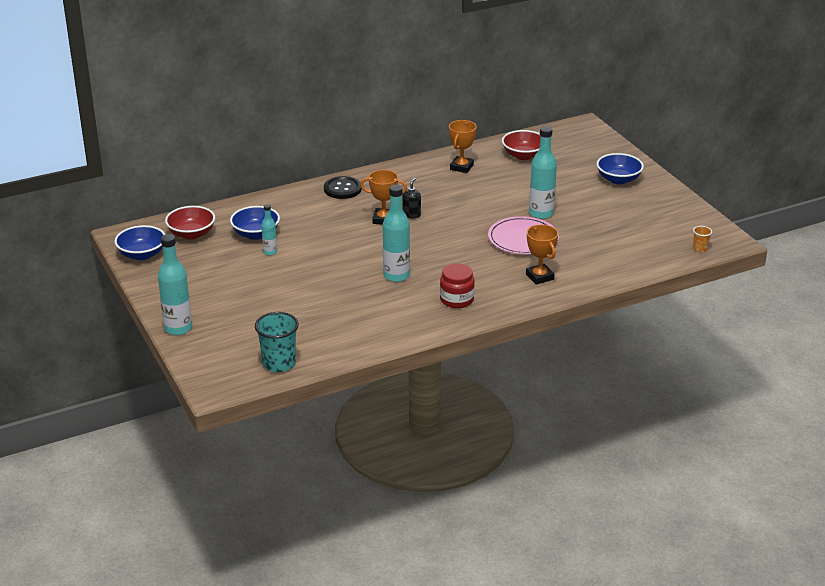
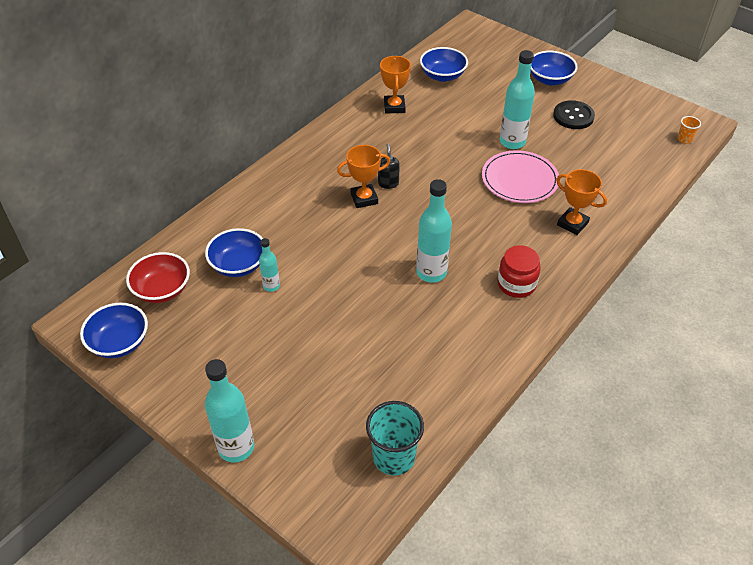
camera: 25 degrees left, 15 degrees up
(342, 189) = (293, 171): black button -> black button (573, 116)
(523, 155) = (442, 76): red bowl -> blue bowl

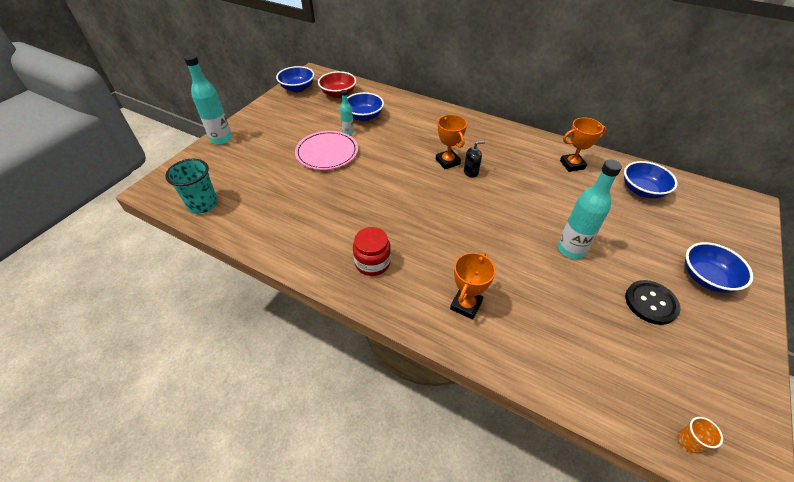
camera: 80 degrees right, 0 degrees up
(431, 272) = (376, 207): turquoise bottle -> none
(519, 179) = (515, 258): pink plate -> pink plate (327, 152)

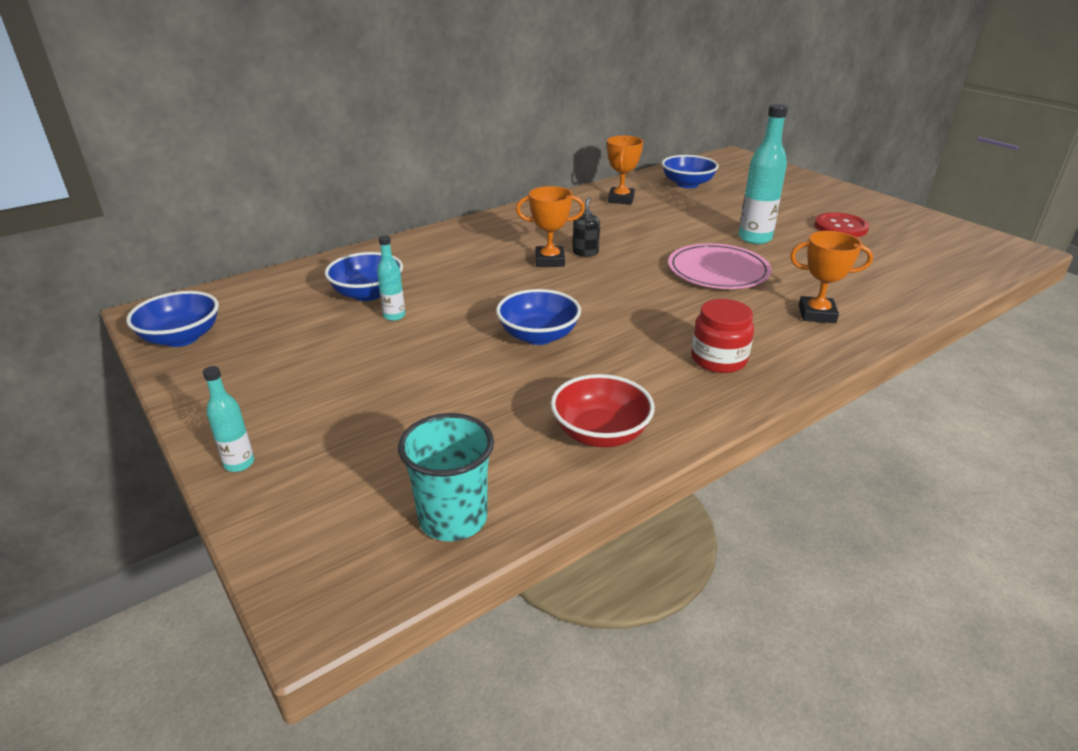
camera: 65 degrees left, 15 degrees down
(221, 139) = (239, 463): turquoise bottle -> turquoise bottle, size x0.54
(327, 152) = (430, 346): pink plate -> pink plate (718, 271)
(338, 94) = (266, 302): red bowl -> red bowl (600, 433)
(466, 305) = (817, 314): orange trophy -> orange trophy turned 45 degrees counterclockwise
(651, 303) = (840, 227): black button -> red button
(688, 441) = (993, 260): orange cup -> none
(706, 278) = (817, 198): blue bowl -> blue bowl (538, 336)

